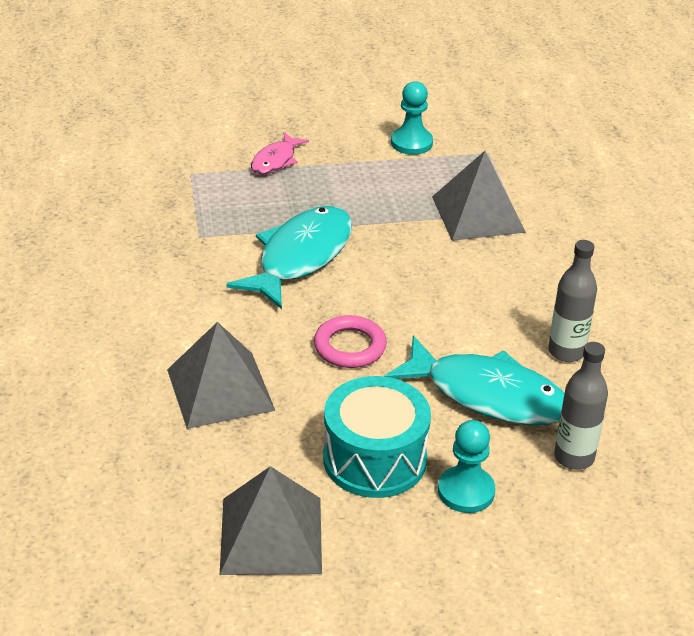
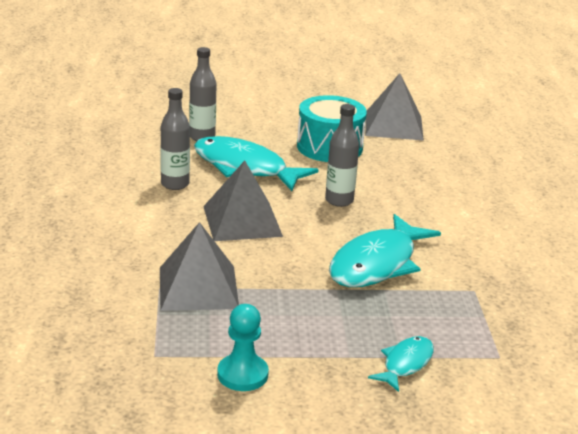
camera: 175 degrees left, 10 degrees down
(220, 390) = (434, 186): grey pyramid -> grey pyramid (242, 221)
(275, 161) = (405, 364): pink fish -> turquoise fish
(350, 347) = (339, 200): pink ring -> grey bottle
(466, 491) = (276, 130): turquoise pawn -> none

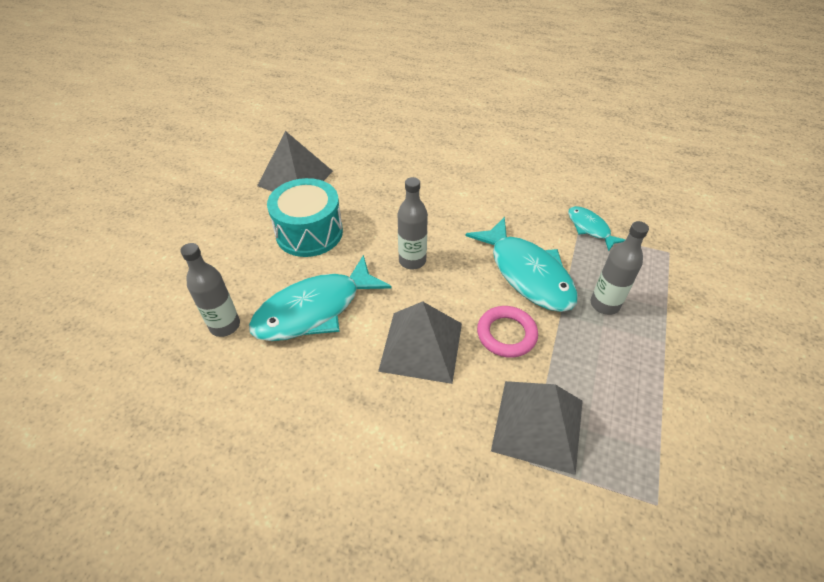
camera: 65 degrees left, 20 degrees up
(175, 184) = (318, 383): grey bottle -> grey bottle (604, 304)
(242, 374) = (692, 432): turquoise pawn -> none
(287, 261) = (506, 334): none -> pink ring
(405, 364) = (677, 309): turquoise fish -> turquoise fish (590, 228)

